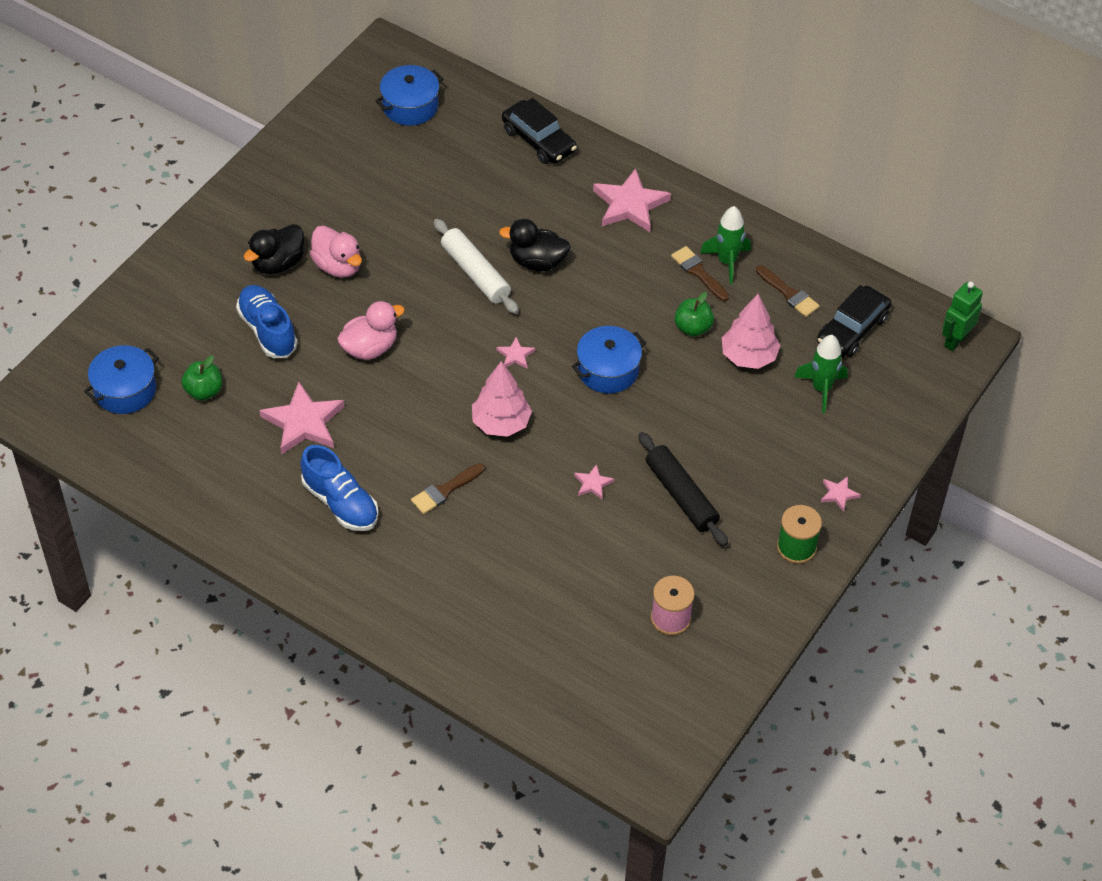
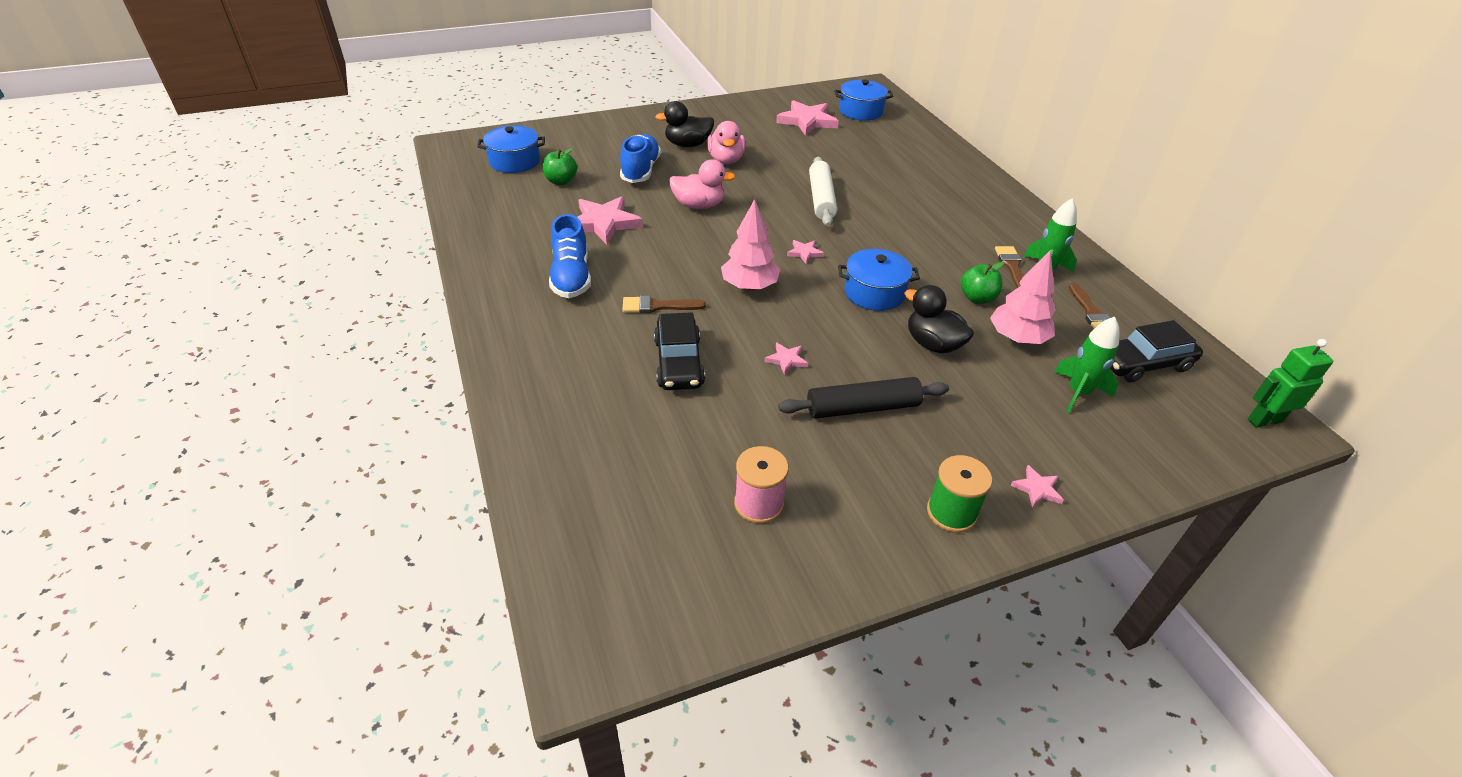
camera: 35 degrees right, 10 degrees down
(537, 262) = (876, 211): black duck -> black duck (933, 344)
(538, 140) = (939, 155): black car -> black car (678, 362)
(630, 204) = (983, 209): pink star -> pink star (807, 121)
(681, 495) = (862, 407): black rolling pin -> black rolling pin turned 75 degrees clockwise

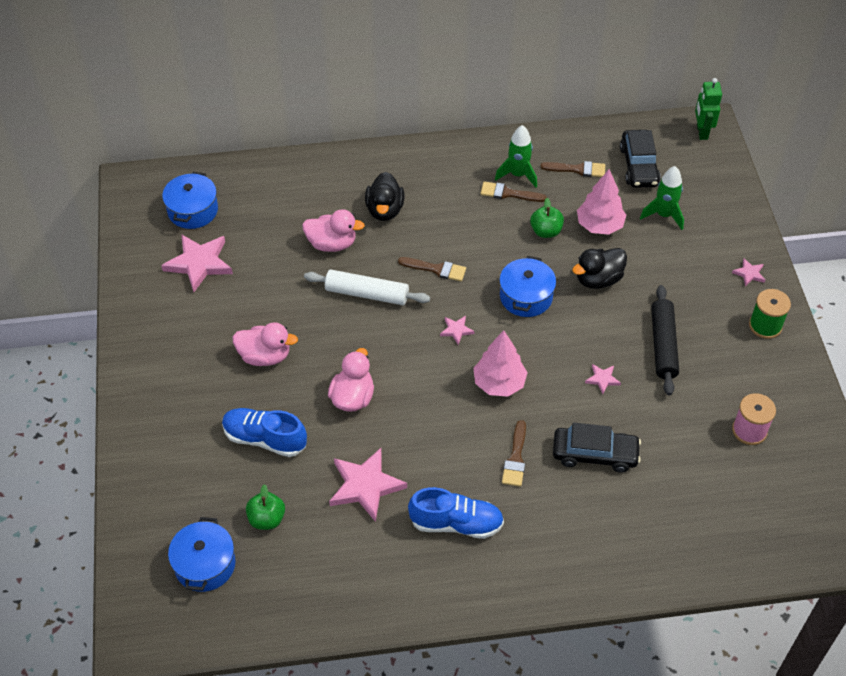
camera: 75 degrees left, 10 degrees up
(687, 144) = (218, 385): black duck -> black duck (385, 210)
(868, 175) = (332, 244): none -> pink duck
(875, 233) = (436, 269): none -> brown brush

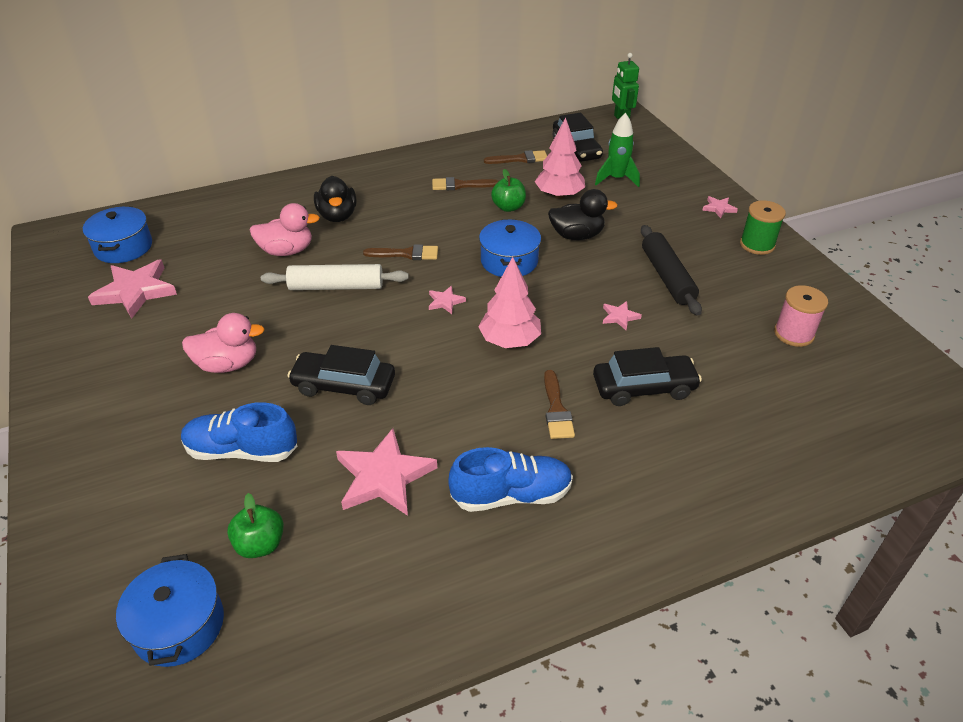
camera: 15 degrees left, 10 degrees down
(352, 397) = (344, 385): pink duck -> black car
(518, 175) = (464, 171): green rocket -> none
(598, 279) = (576, 235): black duck -> black duck turned 135 degrees counterclockwise

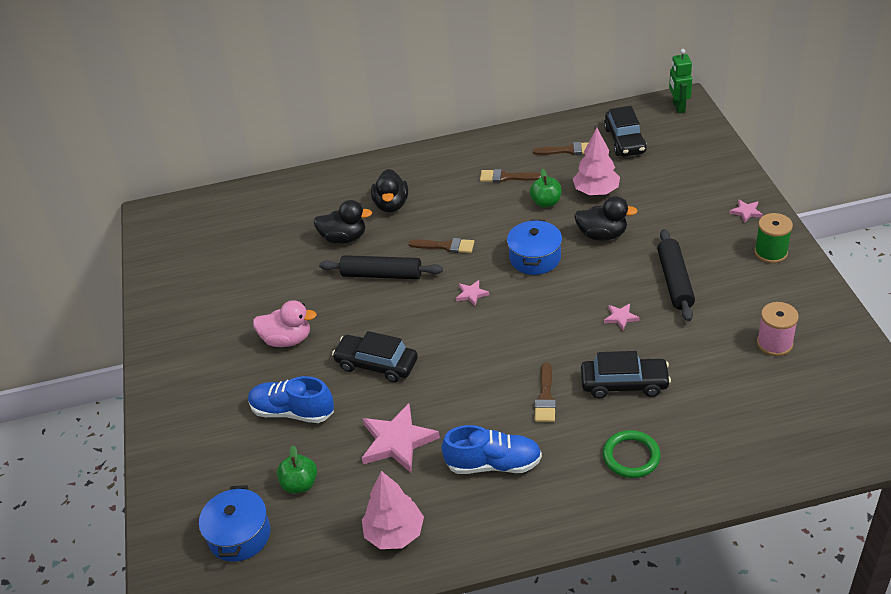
camera: 15 degrees right, 0 degrees up
(123, 247) = (210, 228): blue pot -> none
(135, 291) = (219, 270): pink star -> none
(287, 251) = (344, 238): pink duck -> black duck
(336, 286) = (382, 275): white rolling pin -> black rolling pin
(509, 341) = (519, 334): pink tree -> pink tree (394, 533)
(616, 179) = (655, 176): green rocket -> none
(676, 471) = (631, 456): none -> green ring

